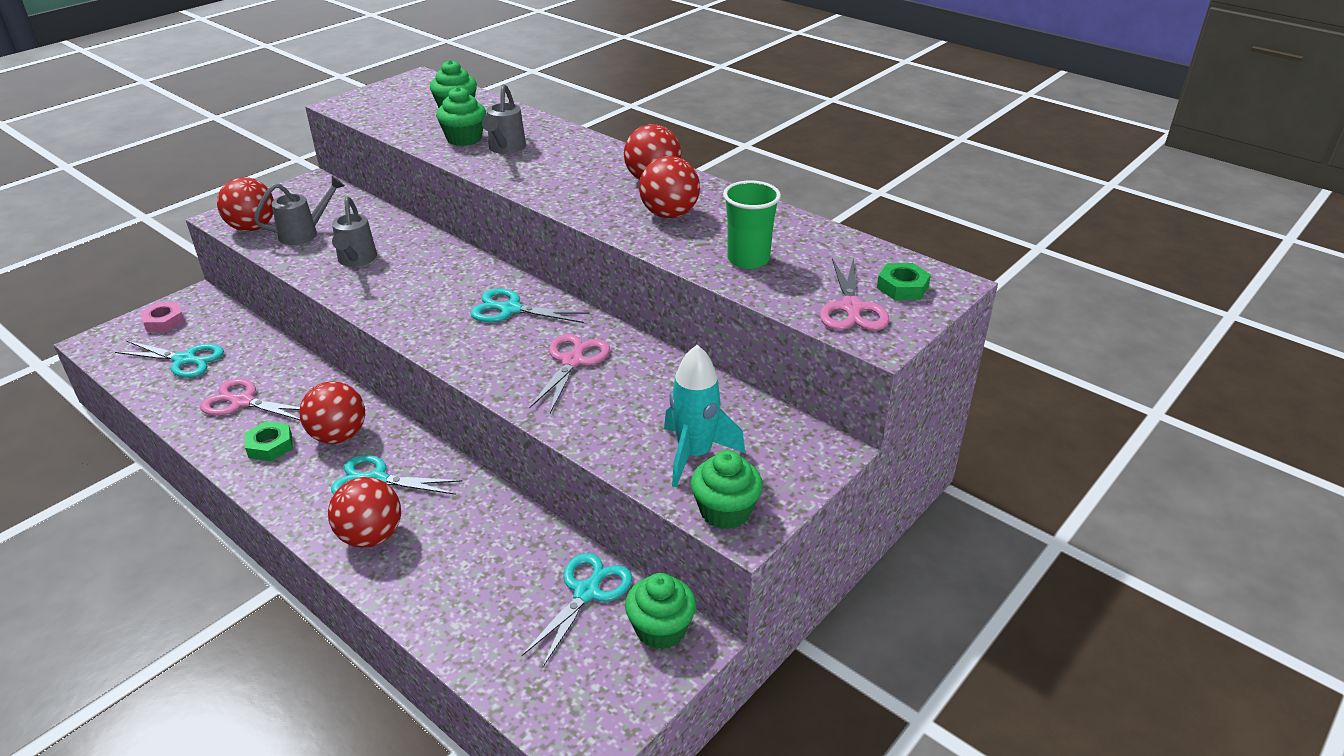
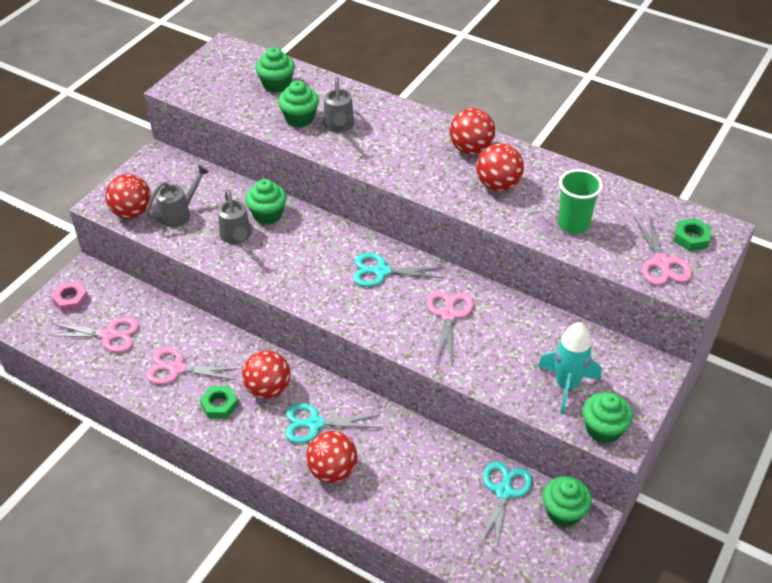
camera: 10 degrees left, 10 degrees up
(185, 360) = (110, 335): turquoise scissors -> pink scissors
(405, 243) = (267, 214): none -> green cupcake

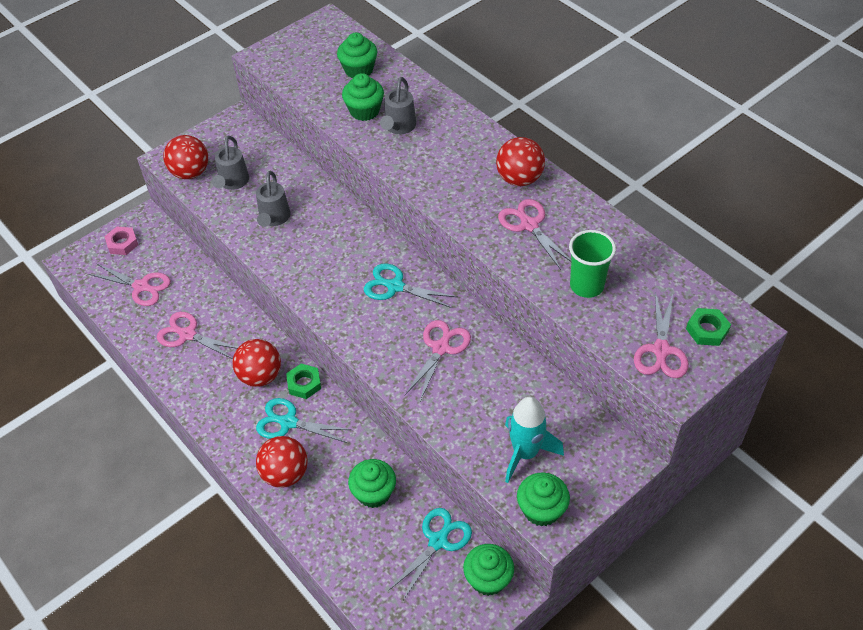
camera: 20 degrees right, 5 degrees up
(180, 213) = (232, 183): grey watering can -> grey watering can turned 120 degrees clockwise
(219, 405) = (210, 380): green nut -> green nut (304, 384)
(267, 214) = (313, 202): green cupcake -> green cupcake (374, 493)
(498, 185) = (529, 224): red ball -> pink scissors

